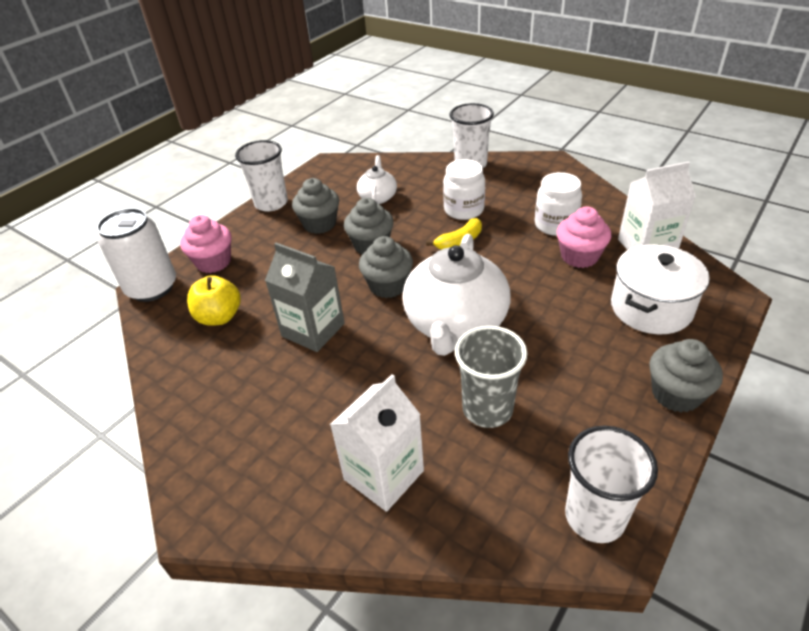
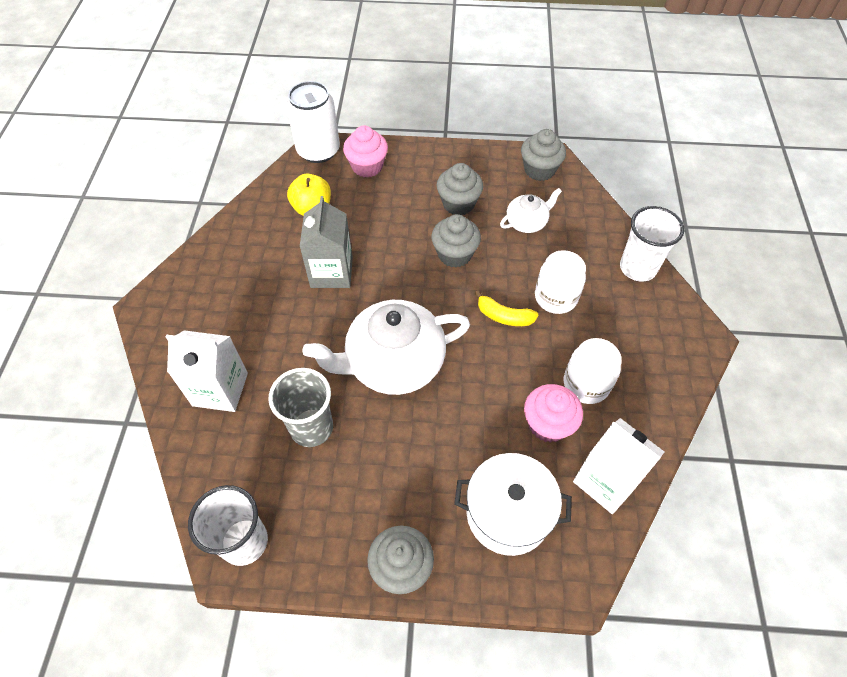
camera: 55 degrees right, 15 degrees up
(271, 203) = (463, 155): white cup -> none
(388, 286) = (410, 293): grey cupcake -> grey cupcake (539, 170)

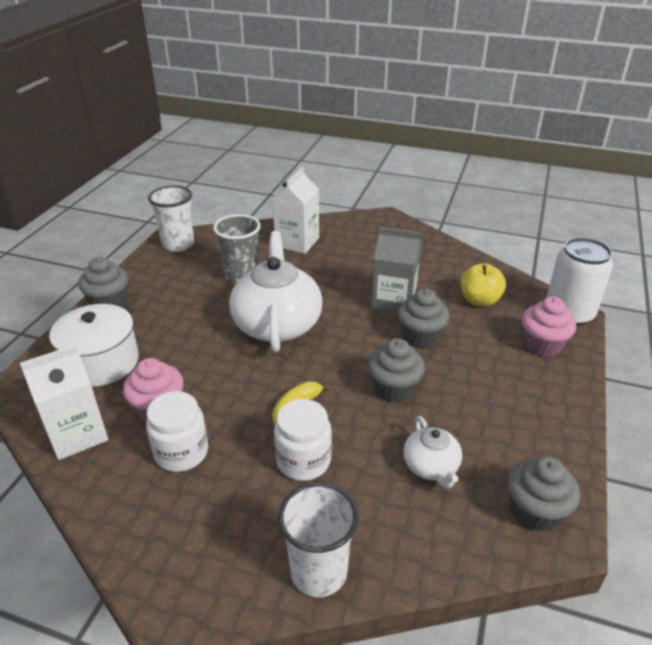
camera: 105 degrees right, 20 degrees down
(458, 203) = (474, 408): grey cupcake -> grey cupcake (420, 336)

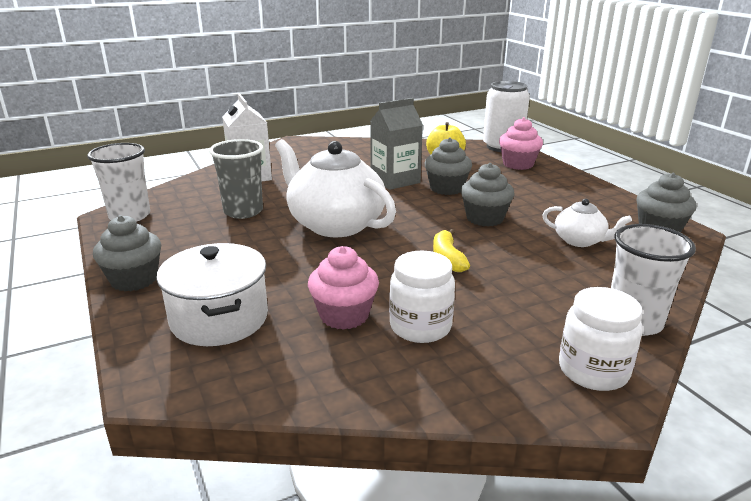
camera: 45 degrees left, 10 degrees down
(77, 434) = (303, 373): white carton -> none
(303, 461) = (510, 279): white jar -> white jar (593, 370)

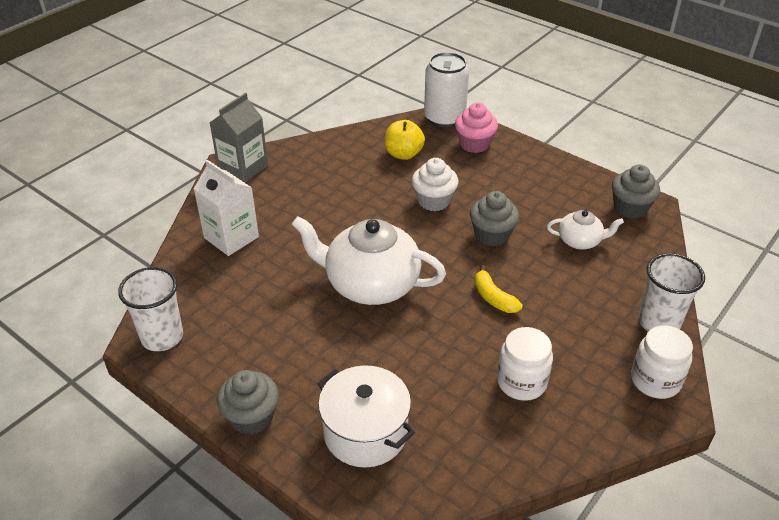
camera: 25 degrees left, 15 degrees up
(243, 211) = (271, 294): grey cup -> none
(344, 315) = (459, 392): pink cupcake -> none
(395, 180) = (379, 202): grey carton -> grey carton (243, 168)
(446, 188) = (434, 201): grey cupcake -> white cupcake

